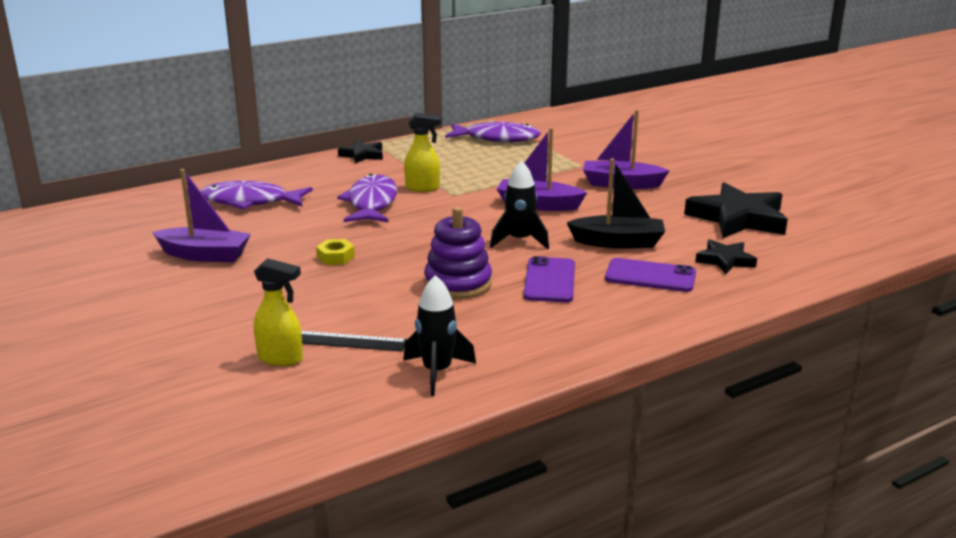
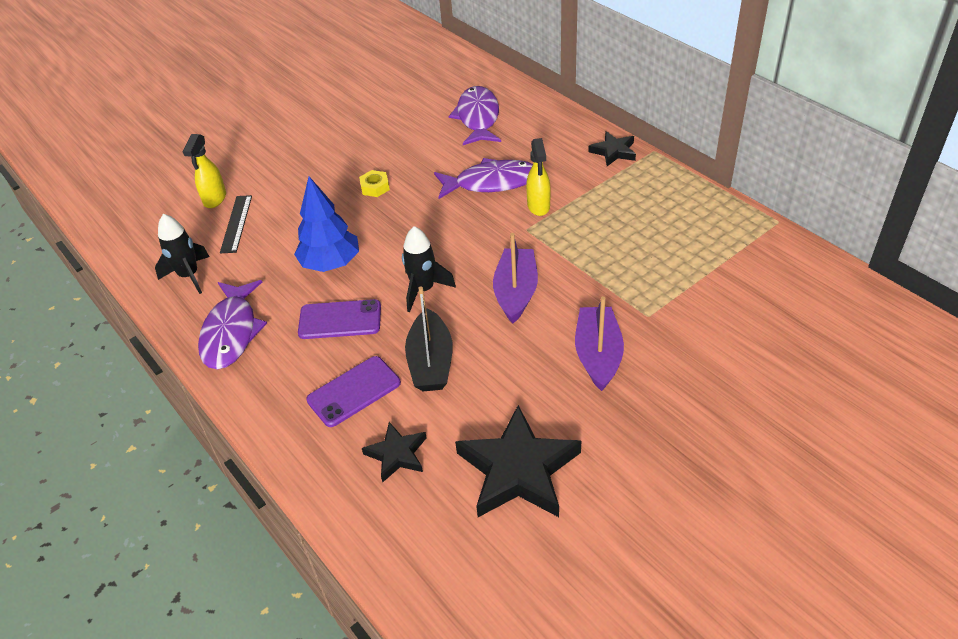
camera: 85 degrees right, 20 degrees up
(205, 255) = (371, 124): purple boat -> none
(458, 283) = (331, 263): purple stacking toy -> blue tree
(497, 138) = (710, 235): purple fish -> purple fish (231, 332)
(650, 276) = (354, 391): purple phone -> purple phone turned 45 degrees clockwise

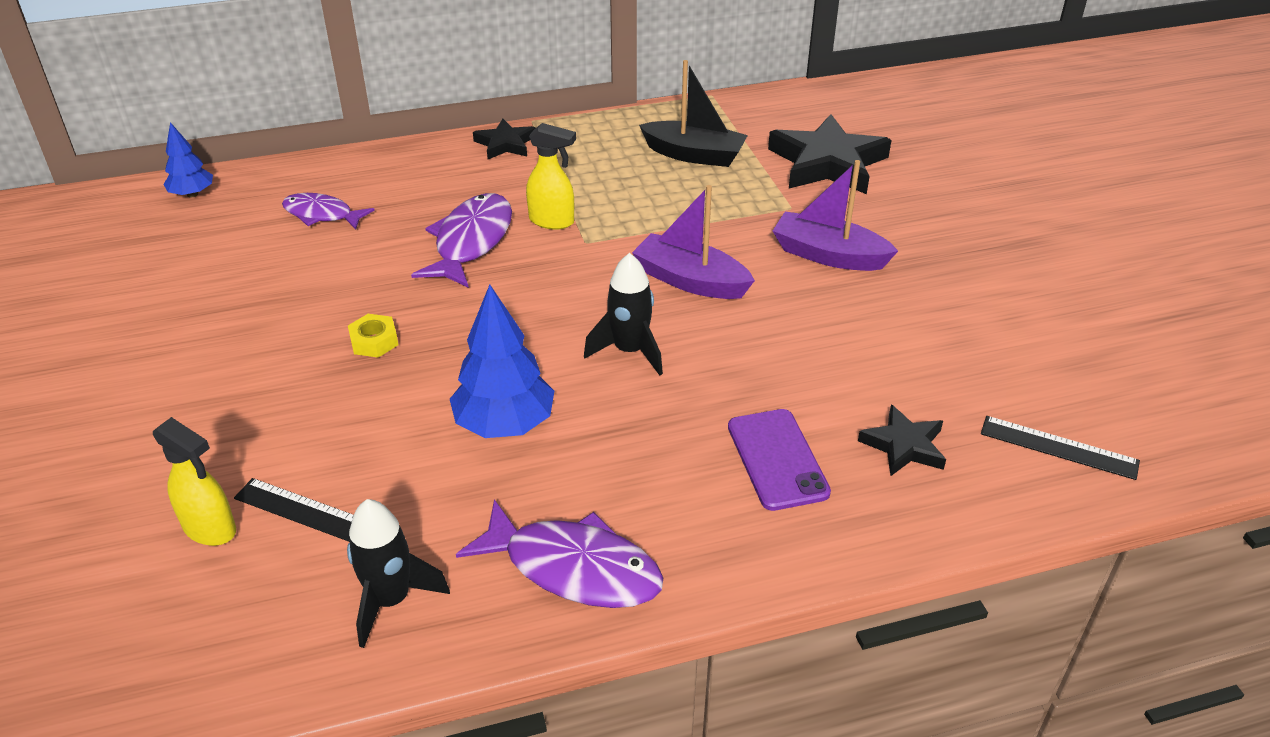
camera: 70 degrees left, 5 degrees down
(340, 320) = (631, 441): purple phone -> none
(431, 362) = (765, 378): black boat -> black boat (694, 155)
(438, 550) = (1058, 447): none -> black ruler
(464, 68) = (192, 194): none -> blue tree
(478, 118) = (322, 214): purple fish -> purple fish, size x0.64
(518, 470) = (967, 357): black star -> black star (827, 163)

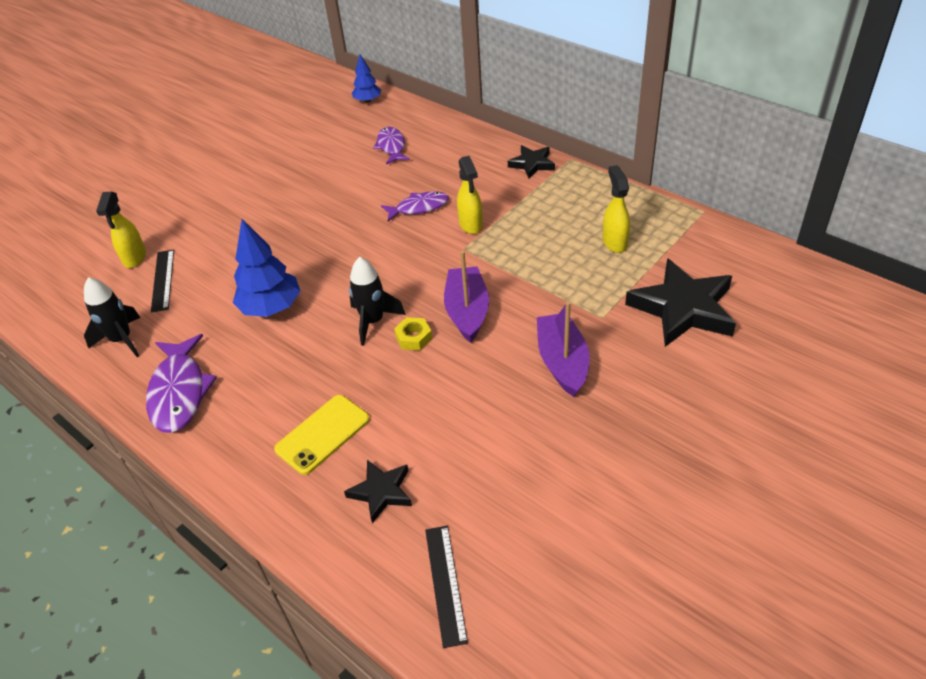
camera: 60 degrees right, 5 degrees up
(374, 341) = (301, 226): yellow nut -> yellow nut (414, 338)
(471, 242) = (419, 207): purple fish -> purple fish, size x0.64
(694, 155) = (614, 242): black boat -> yellow spray bottle
(777, 459) = (323, 434): purple phone -> yellow phone

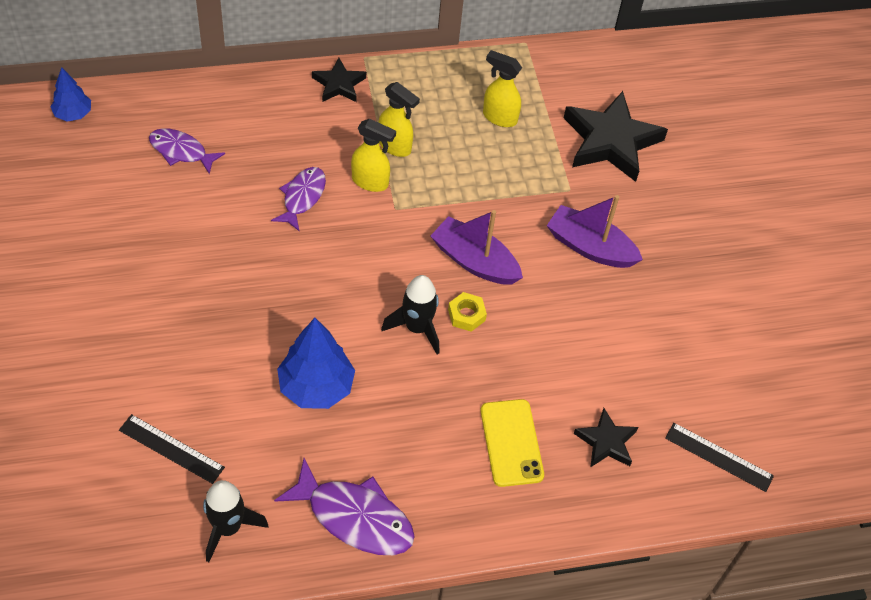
camera: 60 degrees left, 10 degrees up
(134, 258) = (103, 454): yellow spray bottle -> yellow spray bottle (395, 146)

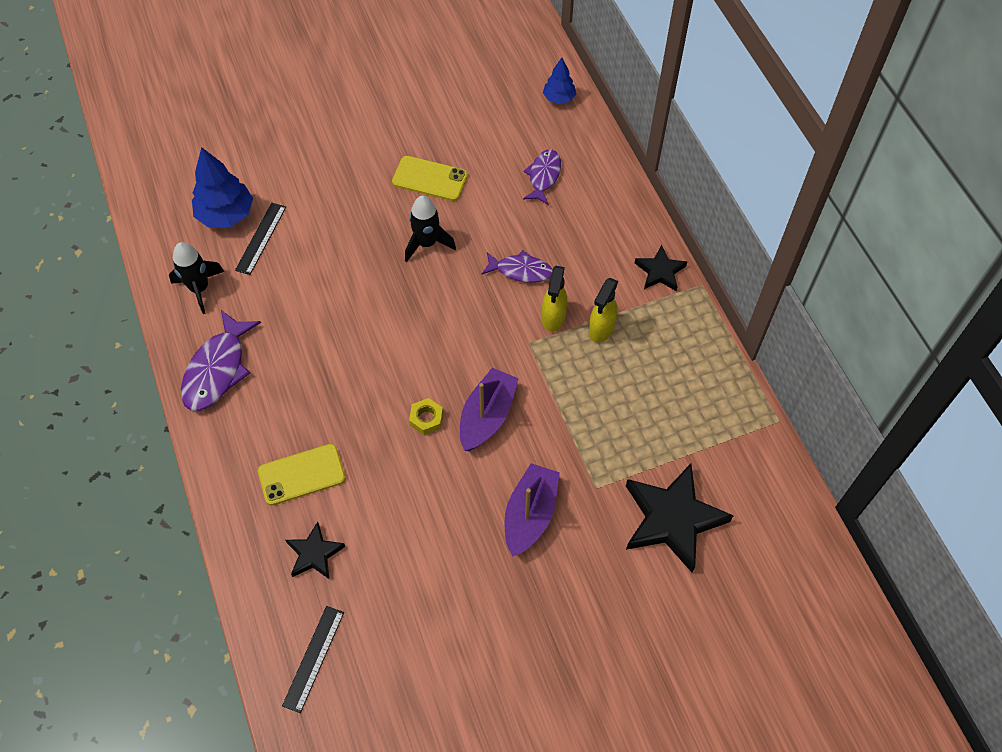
camera: 85 degrees right, 5 degrees up
(144, 257) = (430, 179): none -> yellow phone
(316, 387) = (331, 320): blue tree -> blue tree (226, 215)
(417, 328) = (404, 382): black rocket -> black rocket (427, 243)
(499, 117) = (667, 411): yellow spray bottle -> none

